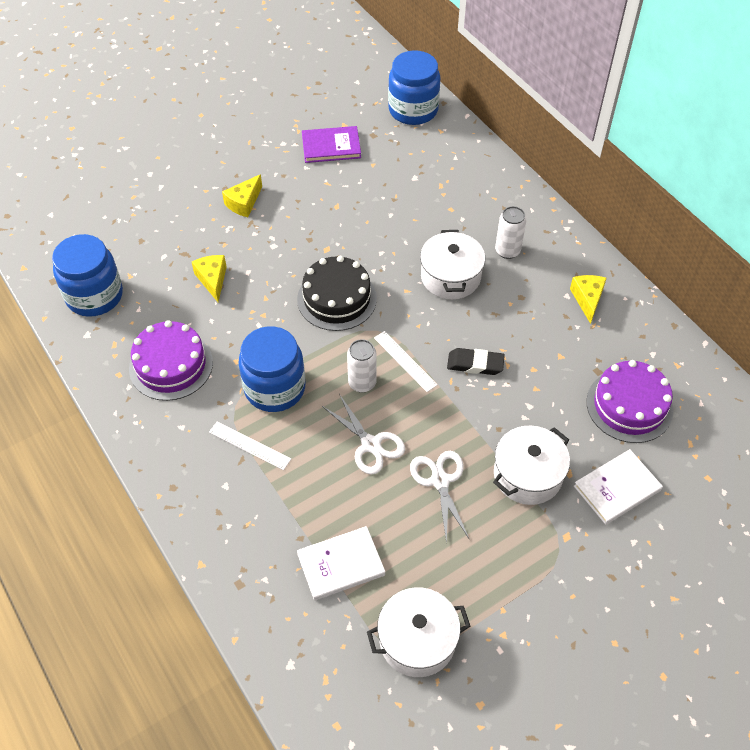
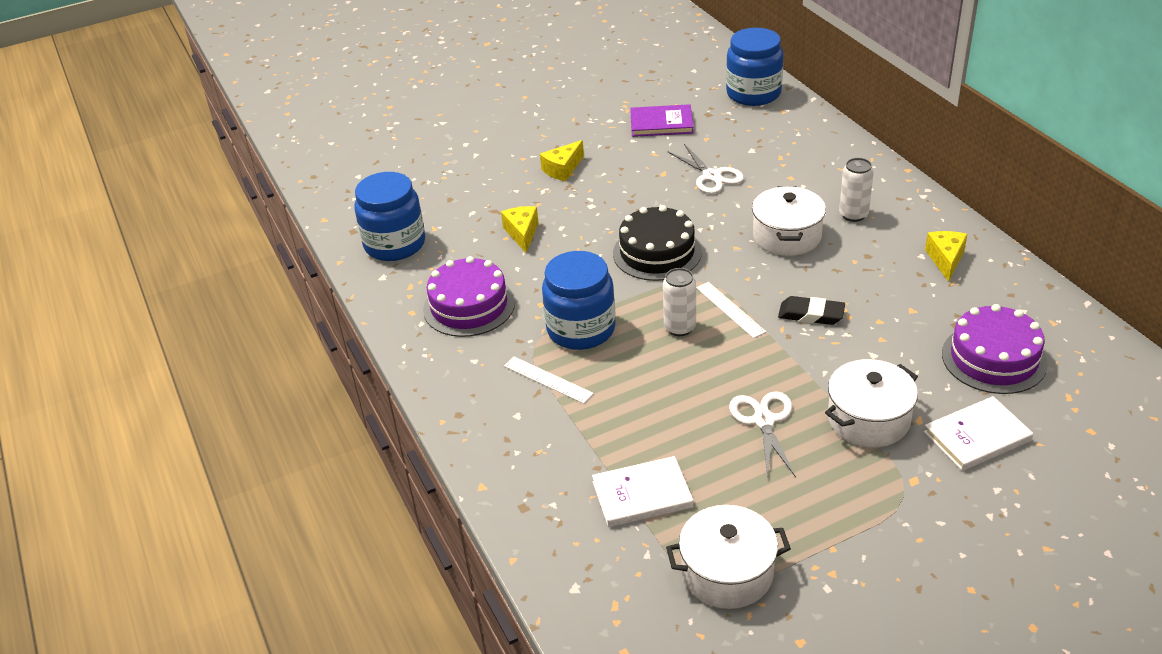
camera: 10 degrees right, 15 degrees down
(371, 444) = (685, 384): white scissors -> white scissors (711, 176)

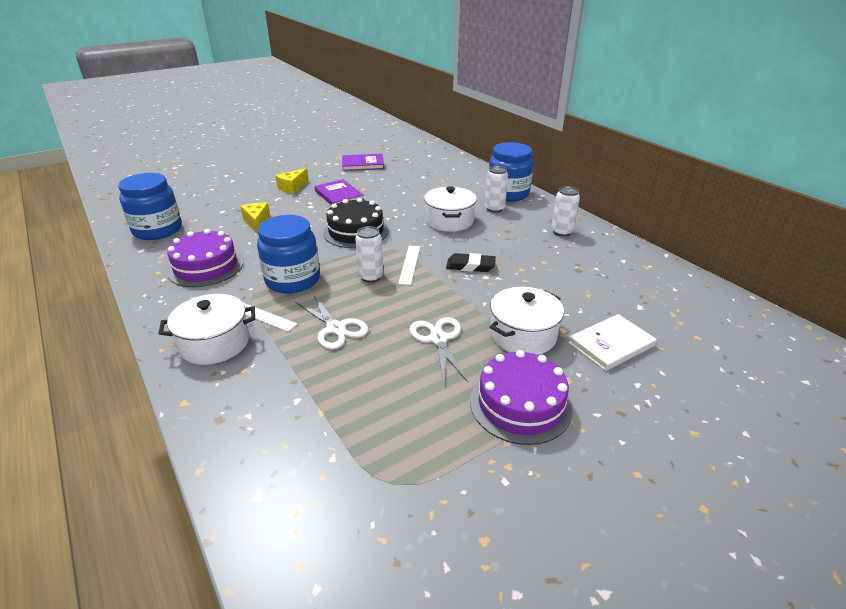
camera: 10 degrees left, 5 degrees down
(629, 186) = (339, 195): none -> purple book
(642, 494) = (332, 403): white book -> none
(711, 176) = (396, 190): white scissors -> white scissors (336, 328)
(727, 573) = (409, 471): white pot -> white pot (215, 343)
(730, 309) = (409, 264): white ruler -> white ruler turned 45 degrees clockwise
(753, 93) = (423, 150): blue jar -> blue jar (508, 194)
(945, 259) = (562, 232): yellow cheese -> white can
(994, 358) = (610, 290): purple cake -> purple cake (520, 404)

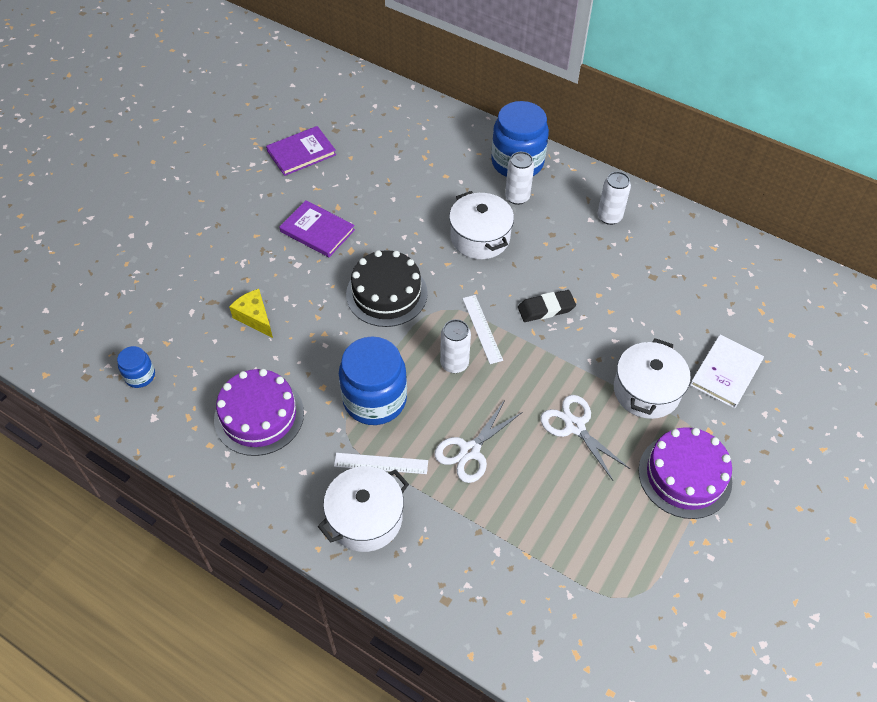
camera: 25 degrees left, 20 degrees up
(157, 230) = (140, 376): blue jar -> blue jar, size x0.49
(292, 187) = (245, 233): yellow cheese -> none
(336, 328) = (470, 451): white scissors -> white scissors turned 105 degrees clockwise

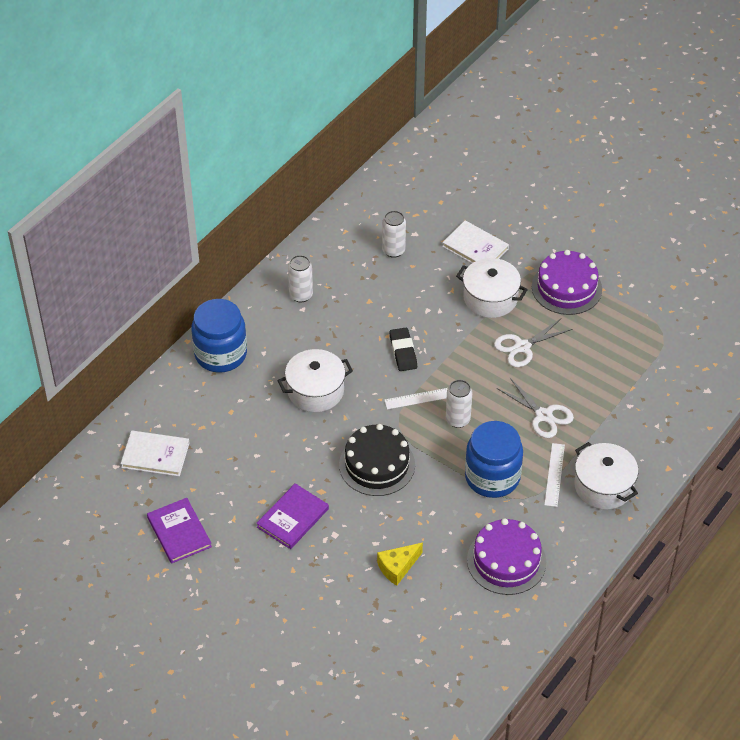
camera: 85 degrees left, 5 degrees down
(140, 376) = (460, 656): blue jar -> none
(388, 129) = (155, 455): none -> white book
(517, 197) = (267, 359): white can -> white can (393, 250)

